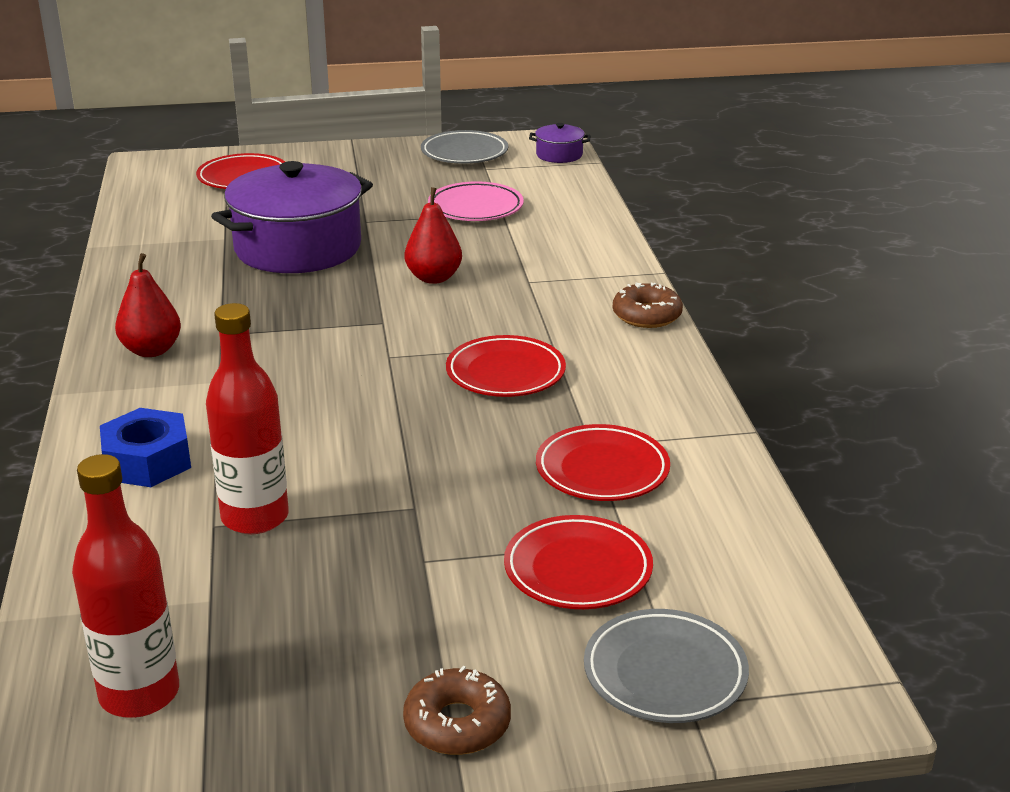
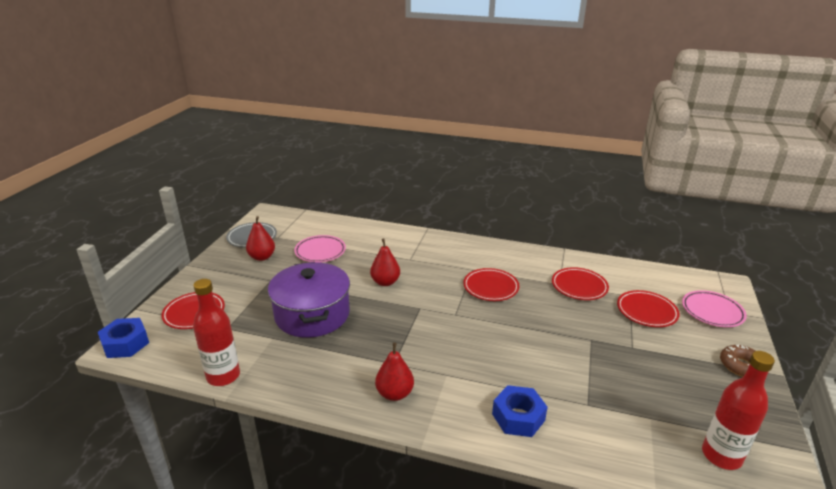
camera: 65 degrees left, 0 degrees up
(156, 163) = (125, 344): none -> blue nut
(255, 517) = (585, 389): red bottle -> red bottle (223, 376)
(417, 175) = (262, 257): none -> red pear
(559, 155) = (286, 216): purple pot -> none
(646, 315) = (463, 242): brown donut -> none
(665, 673) = (712, 312): grey plate -> pink plate

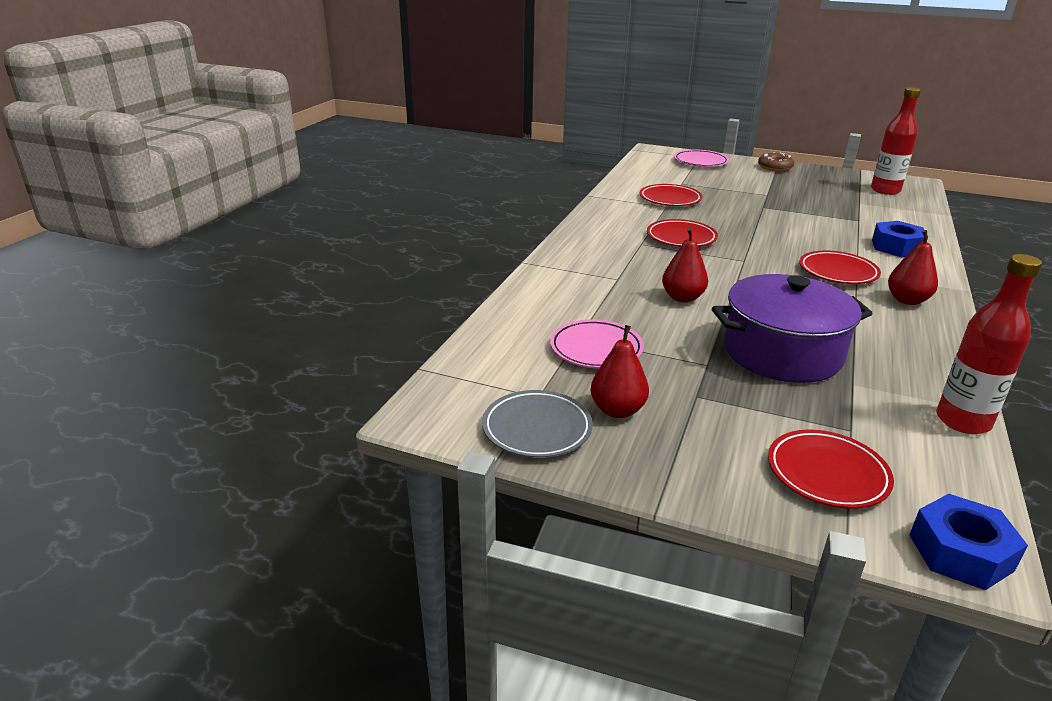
camera: 85 degrees left, 0 degrees up
(646, 311) = (708, 181): red plate -> red plate (838, 272)

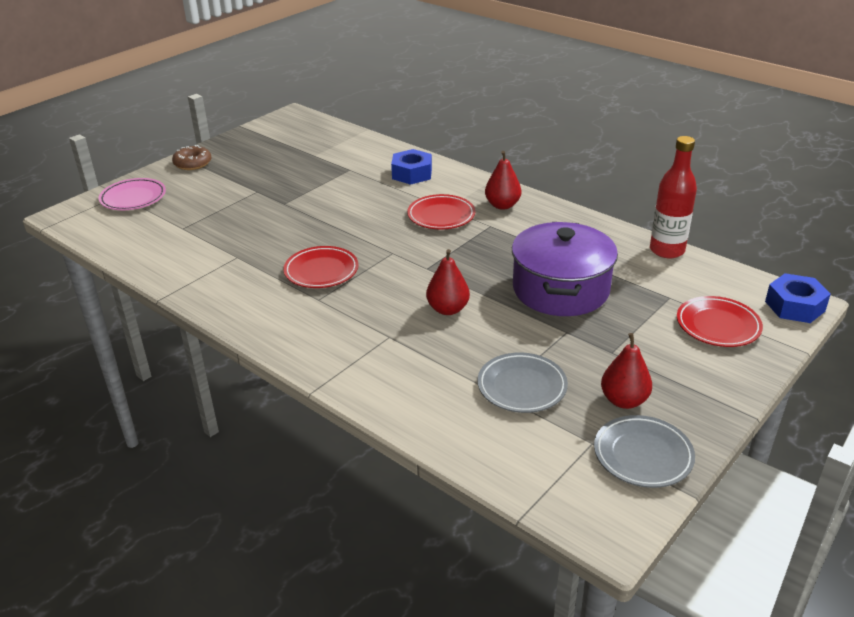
camera: 70 degrees left, 5 degrees up
(596, 349) = (522, 387): pink plate -> grey plate
(670, 199) = (220, 248): red plate -> none
(885, 190) = (298, 134): red bottle -> none

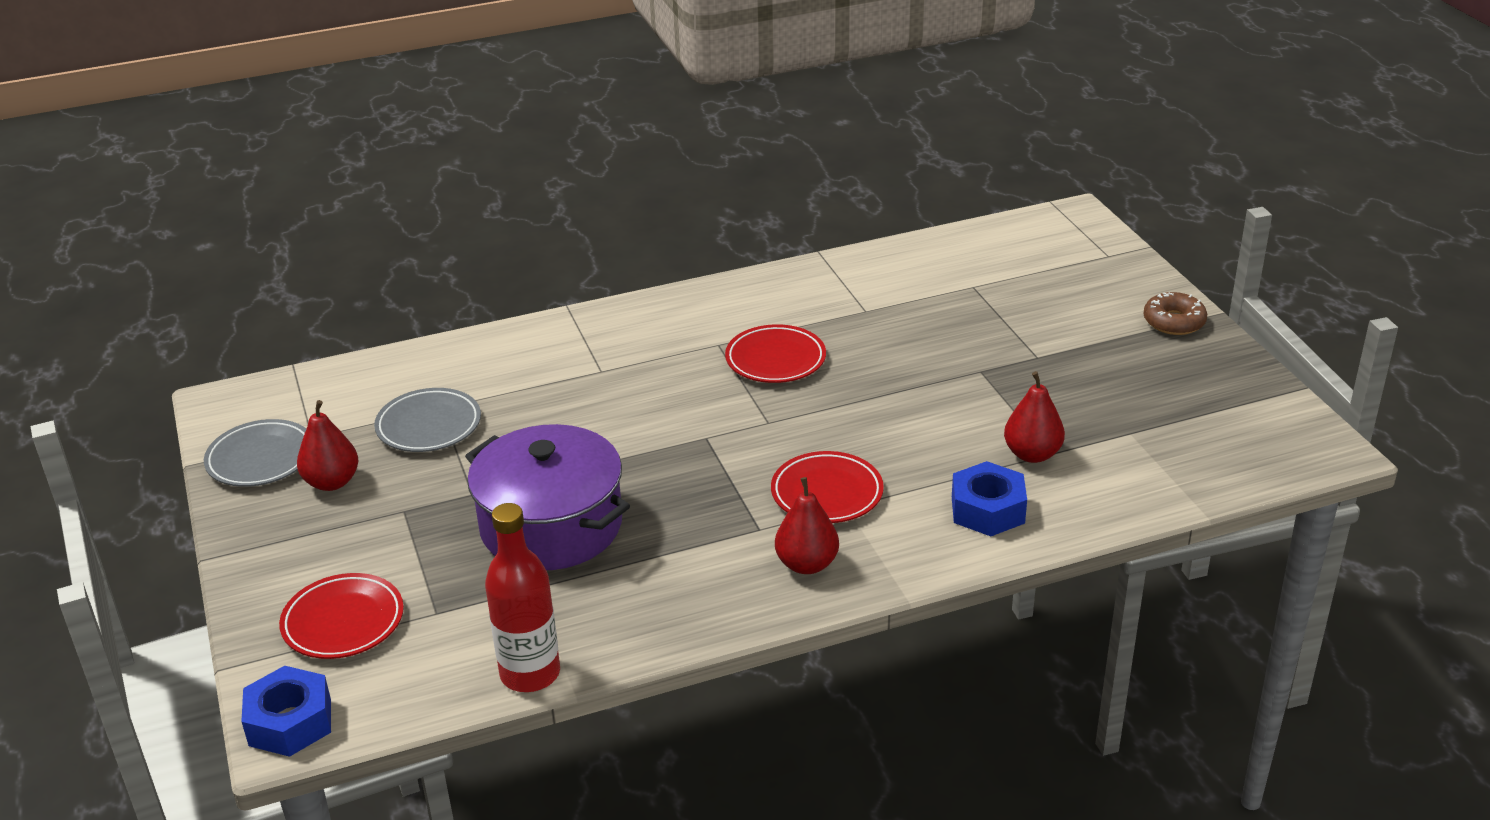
camera: 120 degrees right, 0 degrees up
(133, 198) = (1089, 264): pink plate -> none
(447, 309) = (606, 424): red pear -> red pear (1032, 454)

